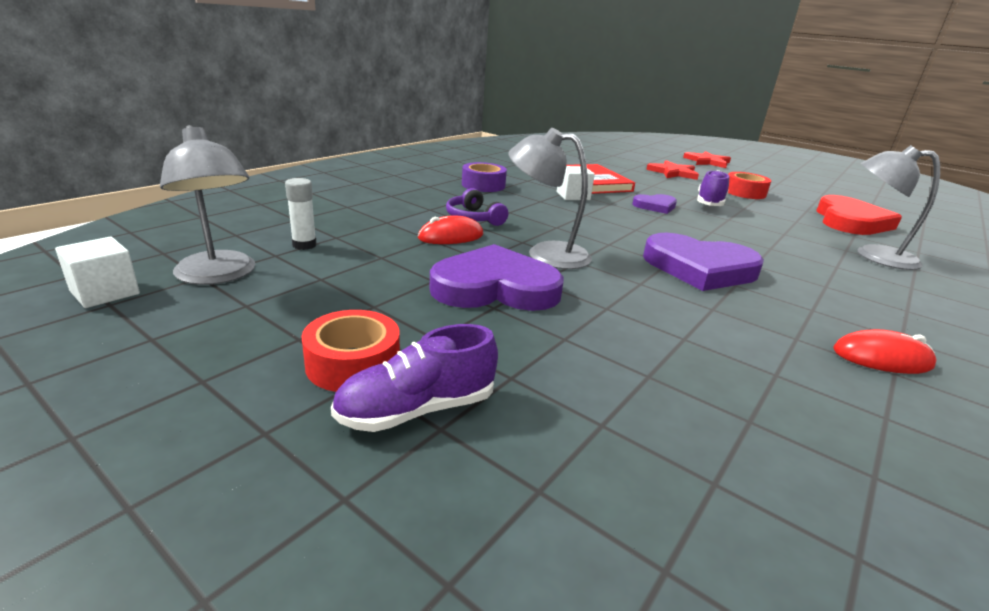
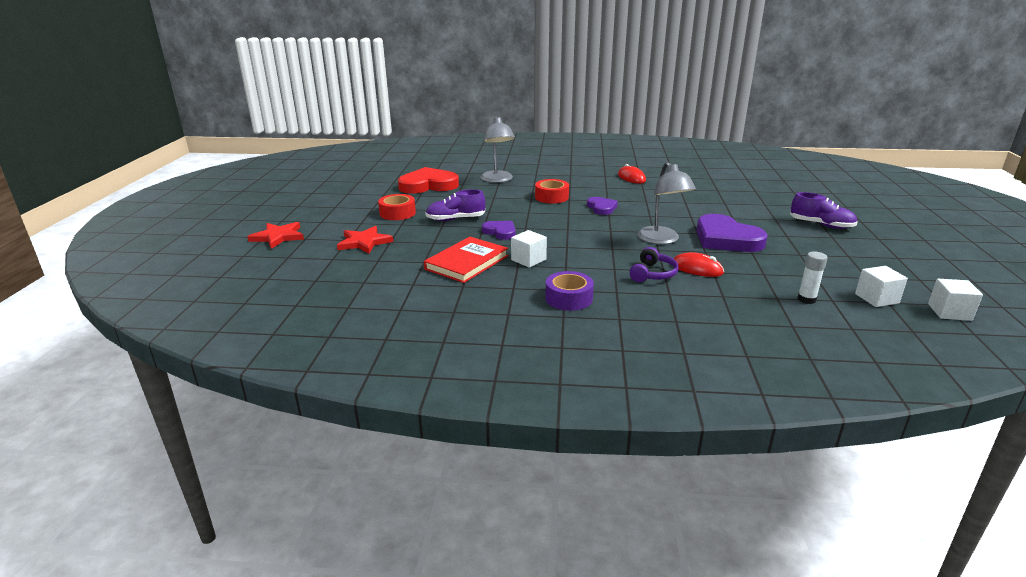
camera: 120 degrees left, 0 degrees up
(219, 275) = (876, 298): grey lamp -> white cube
(353, 364) = (832, 241): red tape -> red tape (551, 197)
(699, 268) = (601, 208): purple heart -> purple heart, size x0.54

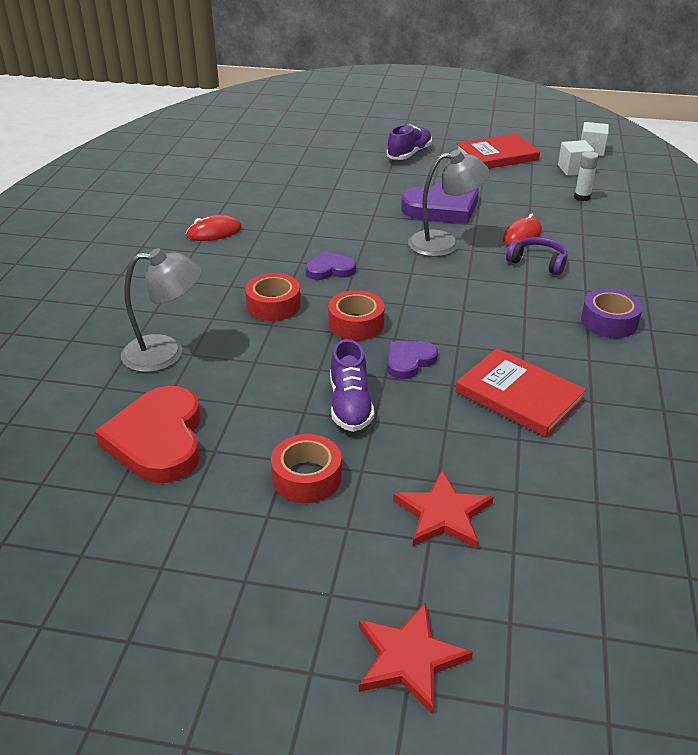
camera: 85 degrees left, 10 degrees up
(528, 260) = (506, 342): white cube -> none
(538, 217) = (356, 324): none -> red tape
(865, 261) = (497, 156): none -> red book

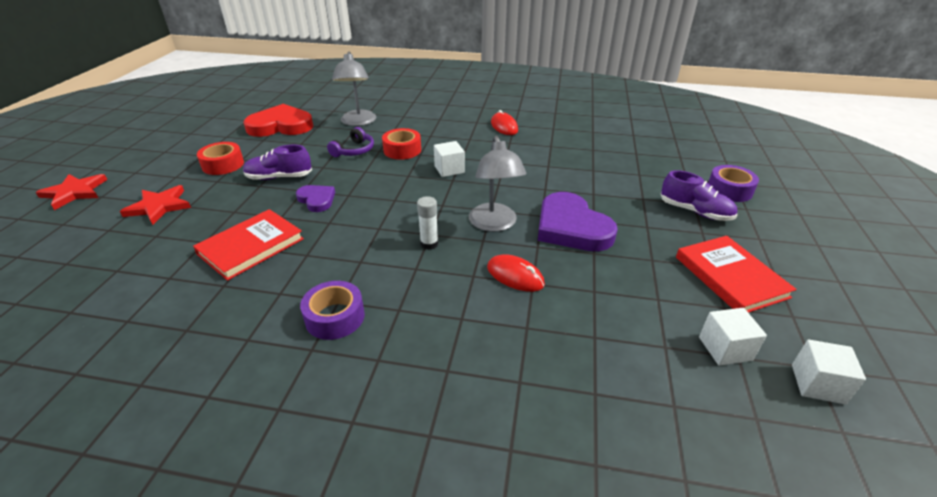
camera: 90 degrees right, 0 degrees up
(330, 269) = (449, 169): purple heart -> white cube
(356, 324) = (371, 180): red tape -> none
(372, 136) = (729, 190): none -> purple tape
(538, 262) = (457, 281): purple headphones -> purple headphones (354, 150)
(582, 197) = (631, 343): white glue stick -> white glue stick (429, 244)

